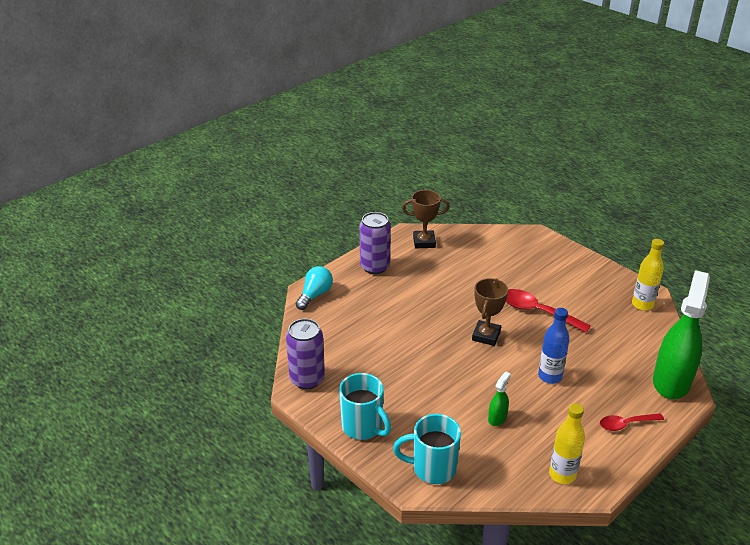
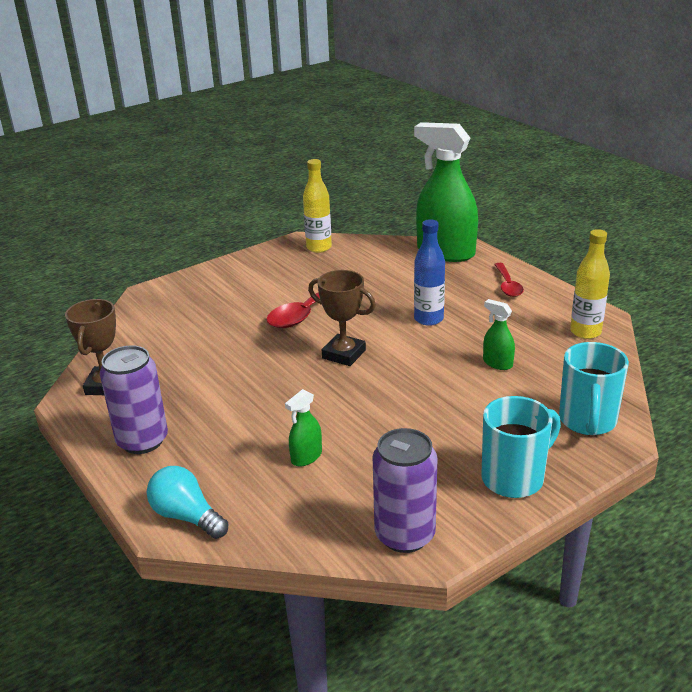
camera: 80 degrees left, 5 degrees down
(370, 332) = (306, 457): none -> green spray bottle

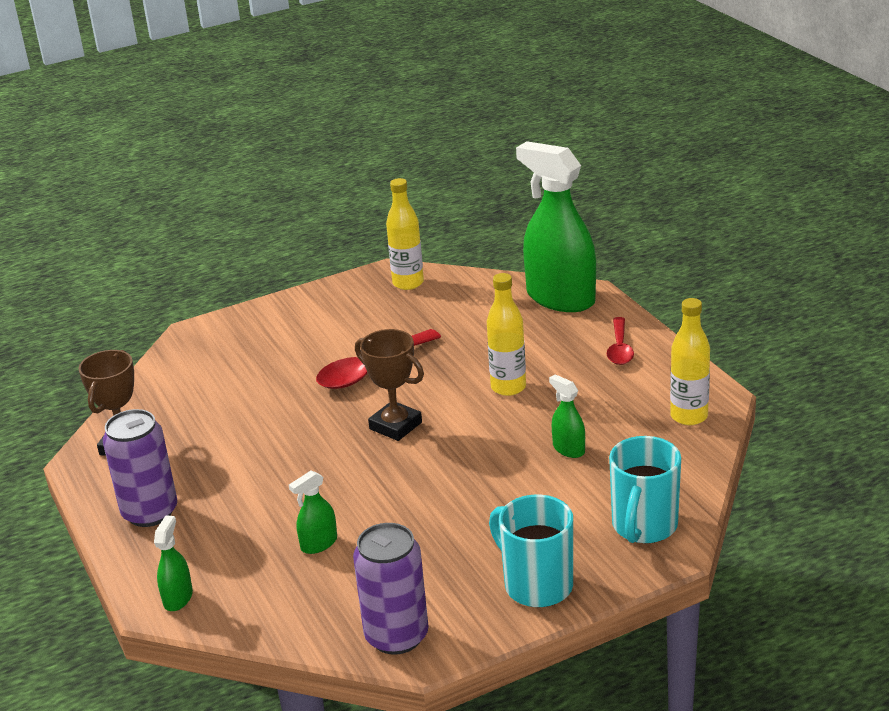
camera: 10 degrees right, 0 degrees up
(186, 516) = (178, 598): turquoise light bulb -> green spray bottle
(428, 319) = (508, 387): blue bottle -> yellow bottle
(514, 478) = (536, 585): turquoise mug -> turquoise mug turned 105 degrees counterclockwise

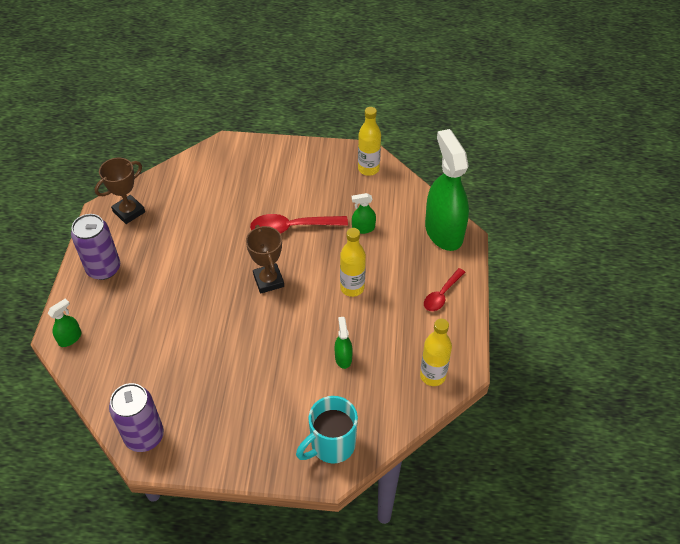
camera: 30 degrees right, 20 degrees up
(319, 544) = (161, 344): green spray bottle -> green spray bottle (363, 228)
(536, 585) = (240, 448): turquoise mug -> none

